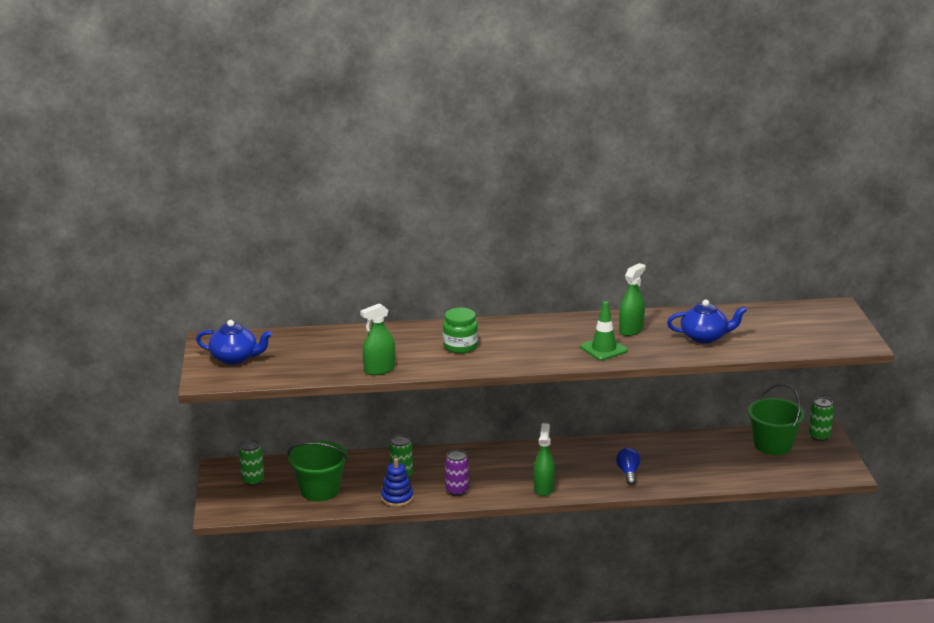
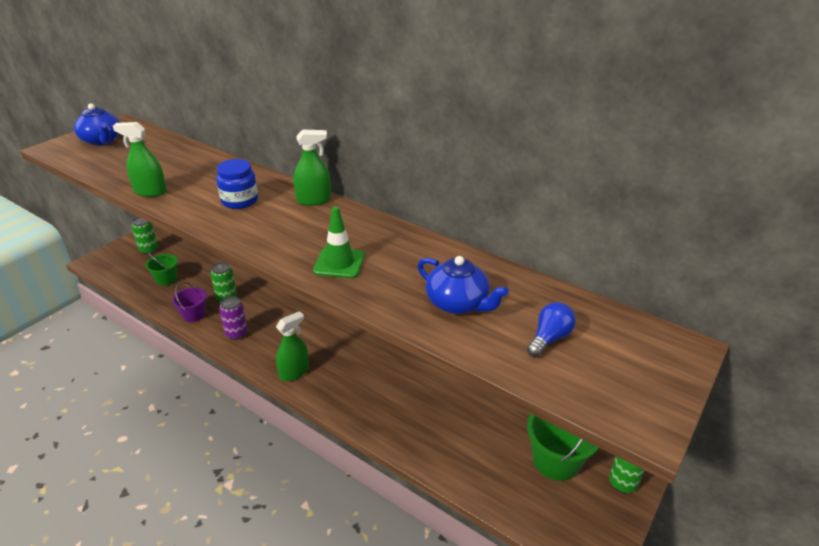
camera: 40 degrees right, 10 degrees up
(320, 490) = (166, 279): green bucket -> green bucket, size x0.60
(397, 498) = (193, 315): blue stacking toy -> purple bucket
(460, 346) = (239, 201): green jar -> blue jar
(628, 473) = (378, 402): blue light bulb -> blue light bulb (549, 338)
(631, 330) = (401, 256): green spray bottle -> green spray bottle (314, 200)

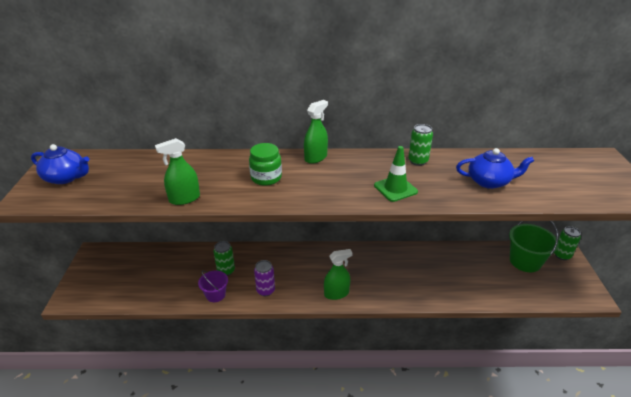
camera: 35 degrees left, 0 degrees up
(149, 250) = (110, 267): green can -> green can (418, 161)
(166, 279) = (157, 281): green bucket -> none
(239, 201) = (266, 178): blue jar -> green jar
(294, 372) = (336, 293): green spray bottle -> green spray bottle turned 60 degrees clockwise
(549, 338) = (553, 179): blue light bulb -> none

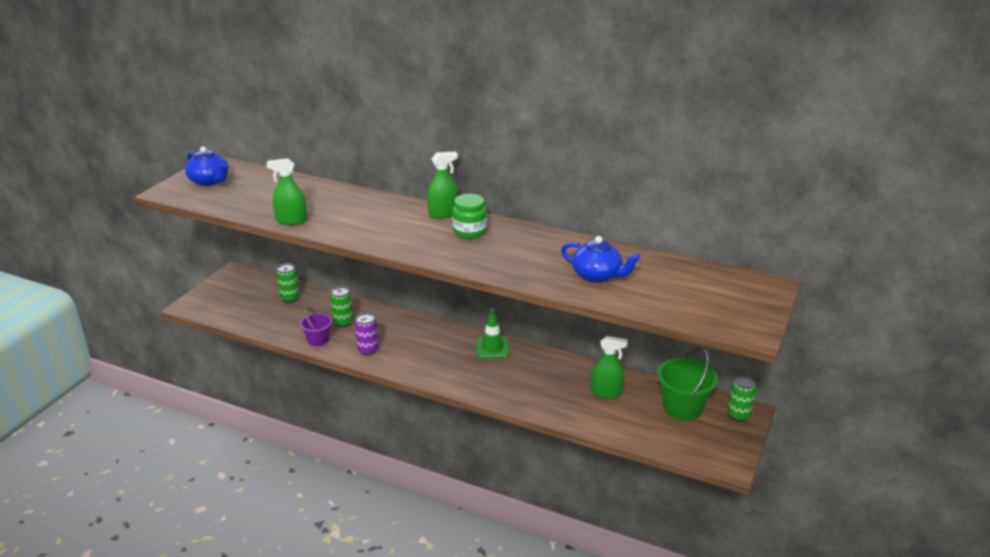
camera: 25 degrees right, 5 degrees down
(266, 178) = (378, 220): green jar -> green jar (469, 231)
(336, 293) = (436, 373): green spray bottle -> green spray bottle (606, 393)
(395, 189) = (491, 258): green traffic cone -> green traffic cone (492, 348)
(418, 161) = (544, 240): green can -> green can (290, 298)

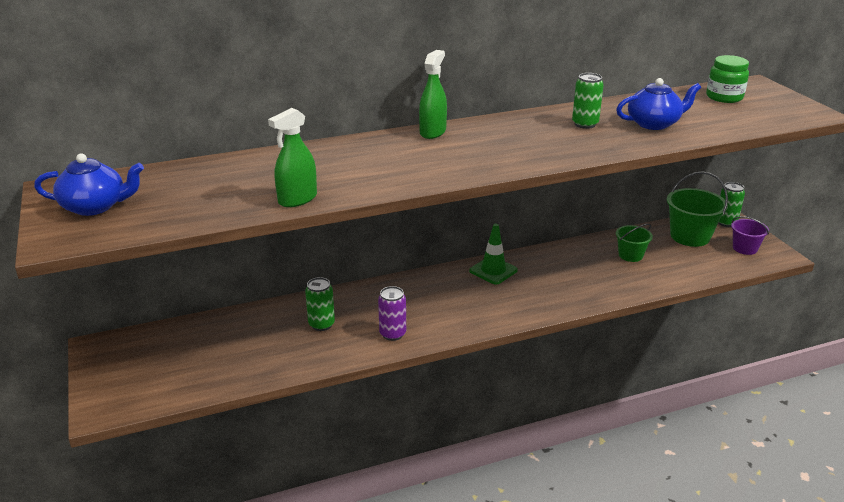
camera: 45 degrees left, 0 degrees up
(290, 298) = (219, 334): green can -> green can (585, 124)
(318, 340) = (325, 354): purple bucket -> purple bucket (745, 248)
(469, 231) = (489, 135): green jar -> green jar (724, 97)
(606, 393) = (630, 255): green spray bottle -> green bucket

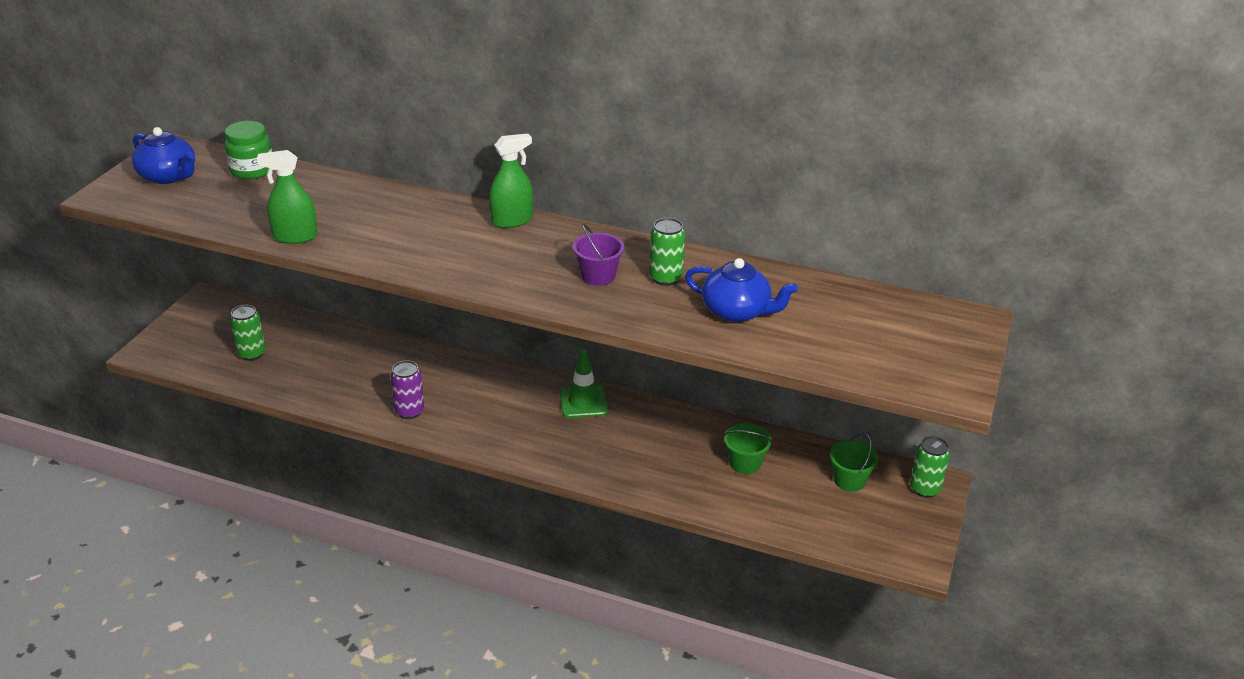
camera: 40 degrees right, 5 degrees up
(321, 324) = (371, 370): green can -> green can (252, 354)
(690, 236) = (849, 480): green bucket -> green bucket, size x0.60
(724, 97) = (890, 318): green jar -> green jar (252, 170)
(745, 248) = (890, 529): purple bucket -> purple bucket (598, 276)

